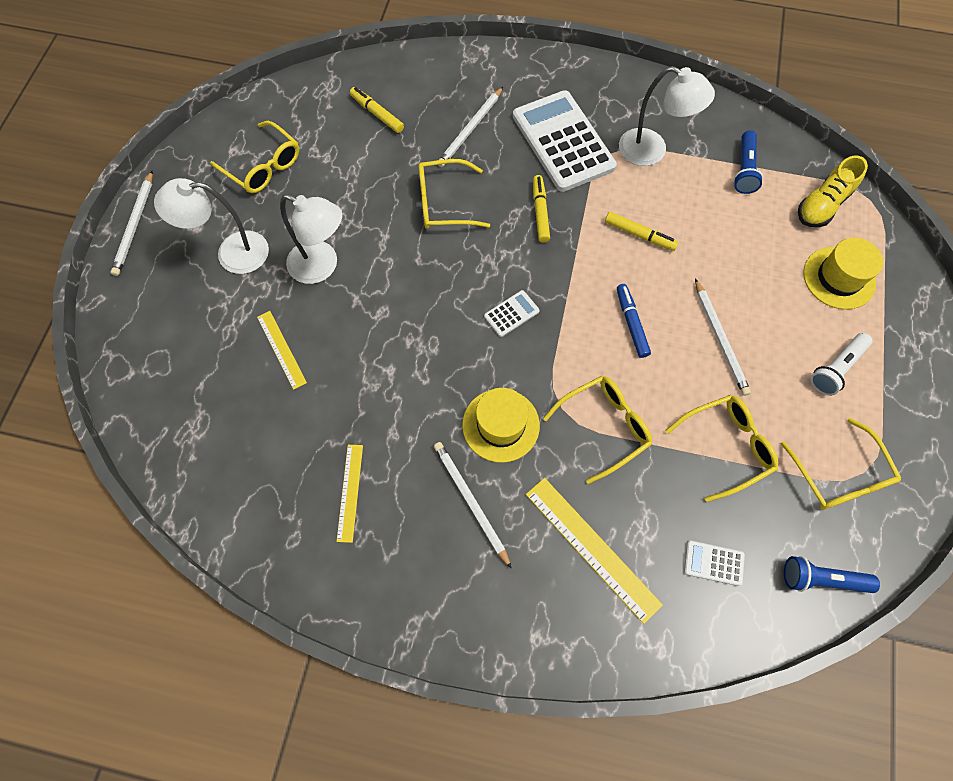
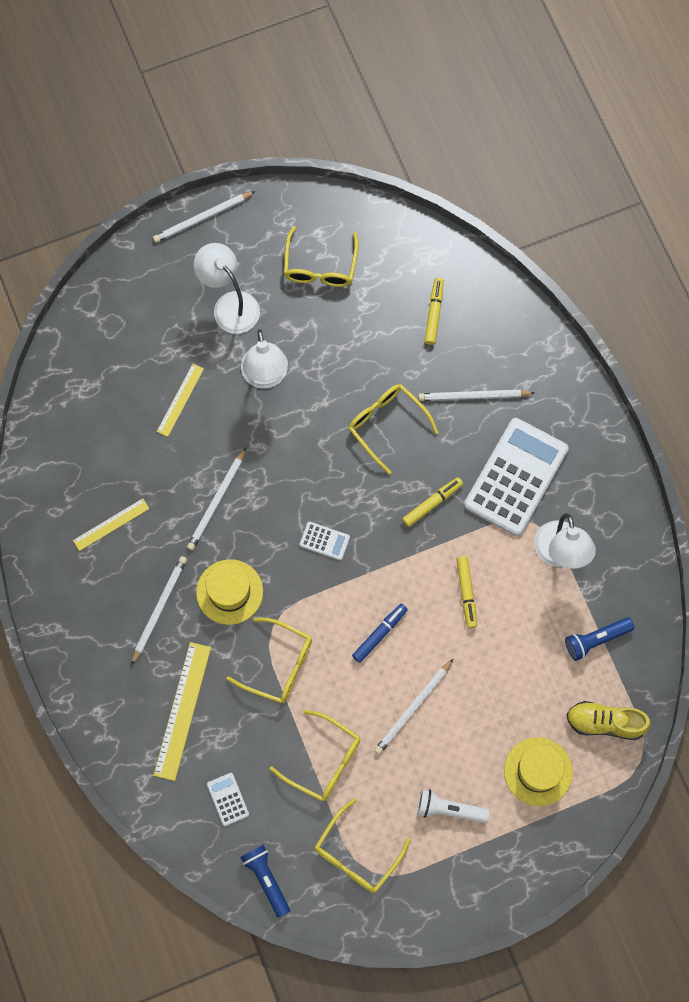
camera: 55 degrees right, 5 degrees up
(403, 379) = (217, 501): none -> white pencil

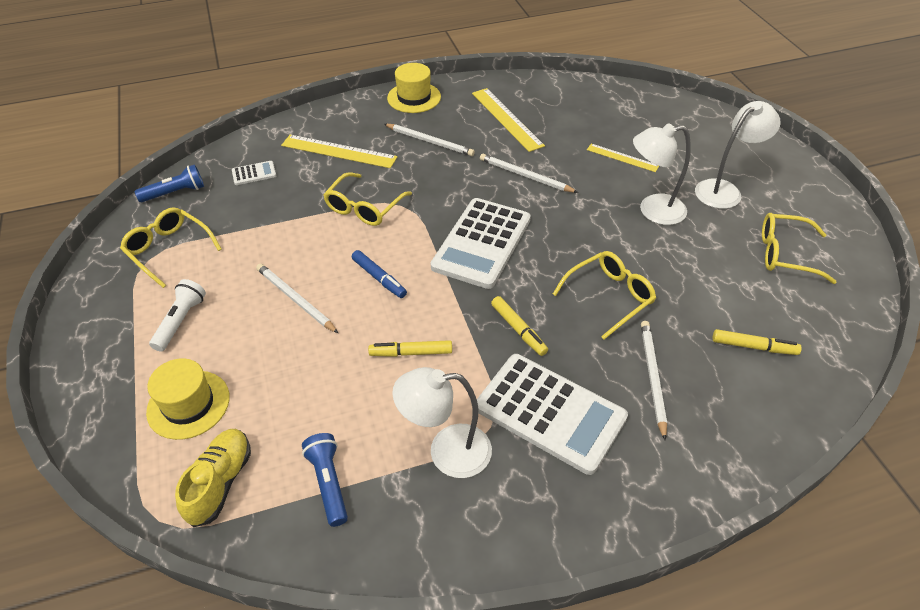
camera: 95 degrees right, 25 degrees down
(111, 524) = (506, 119): yellow ruler -> yellow ruler, size x1.65
(203, 218) = (811, 176): white pencil -> none
(229, 592) = (439, 180): yellow hat -> yellow hat (414, 97)
(324, 541) = (482, 243): white calculator -> white calculator, size x2.40
(324, 761) = (265, 232): yellow glasses -> none

